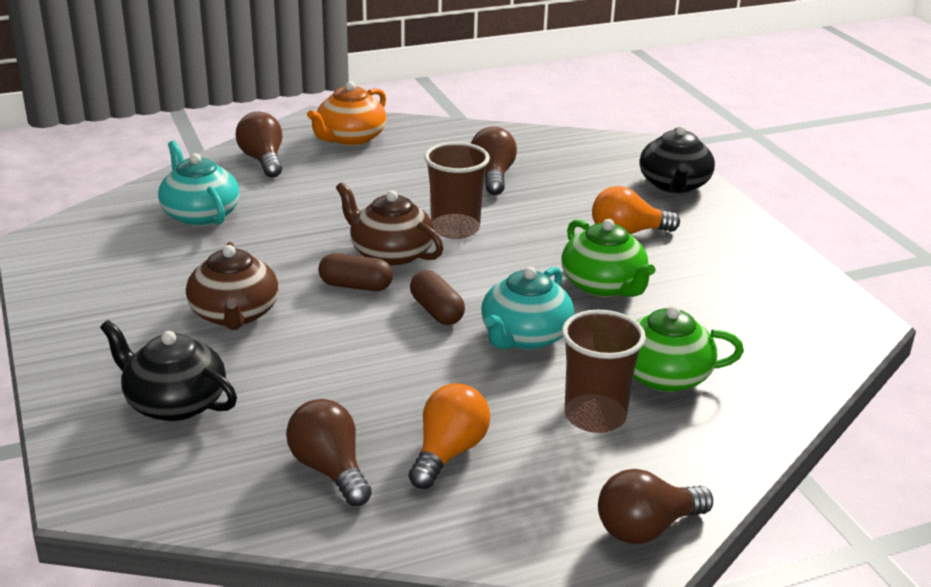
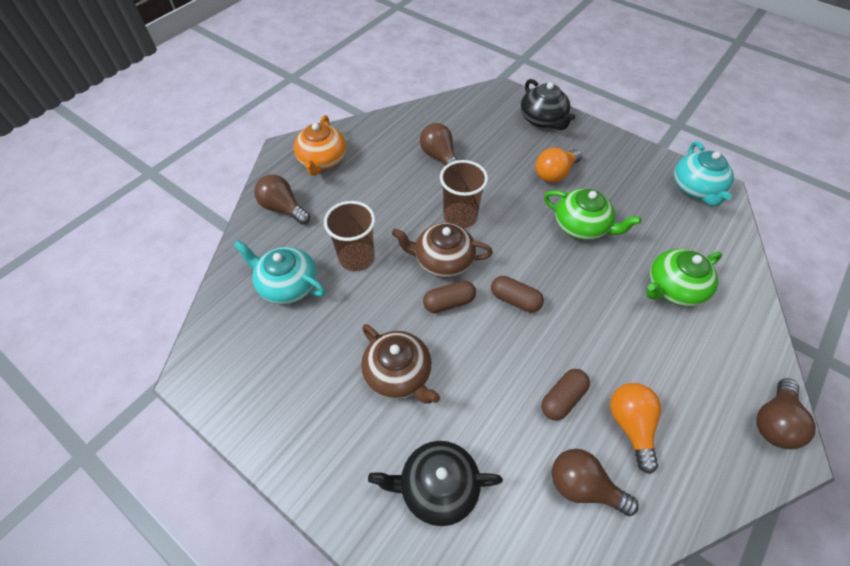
camera: 30 degrees left, 25 degrees up
(393, 401) = (562, 398): none -> brown capsule
(524, 336) = (580, 295): turquoise teapot -> turquoise teapot (696, 188)
(595, 416) = (672, 343): brown cup -> brown cup (357, 258)

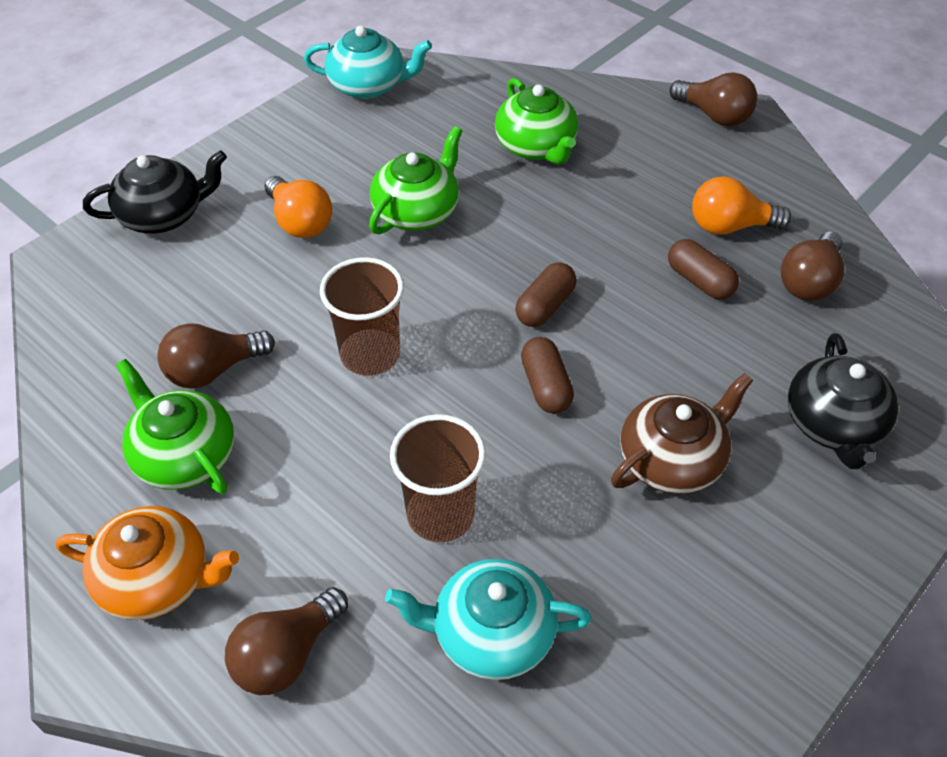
camera: 85 degrees left, 5 degrees down
(287, 285) = (491, 633): turquoise teapot -> turquoise teapot turned 60 degrees clockwise
(387, 156) = (184, 455): none -> green teapot
(443, 260) = (461, 387): brown teapot -> none

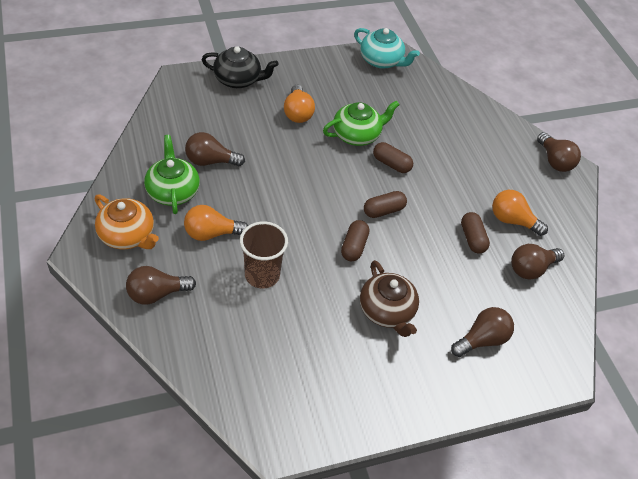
camera: 25 degrees right, 0 degrees up
(304, 491) = (211, 233): none -> orange light bulb
(370, 355) = (284, 190): brown cup -> none
(491, 633) = (246, 335): turquoise teapot -> none
(501, 230) = (391, 164): none -> brown capsule
(536, 146) = (443, 131): green teapot -> none
(672, 460) = (387, 311): brown teapot -> brown teapot turned 75 degrees clockwise
(833, 424) = (482, 339): black teapot -> brown light bulb

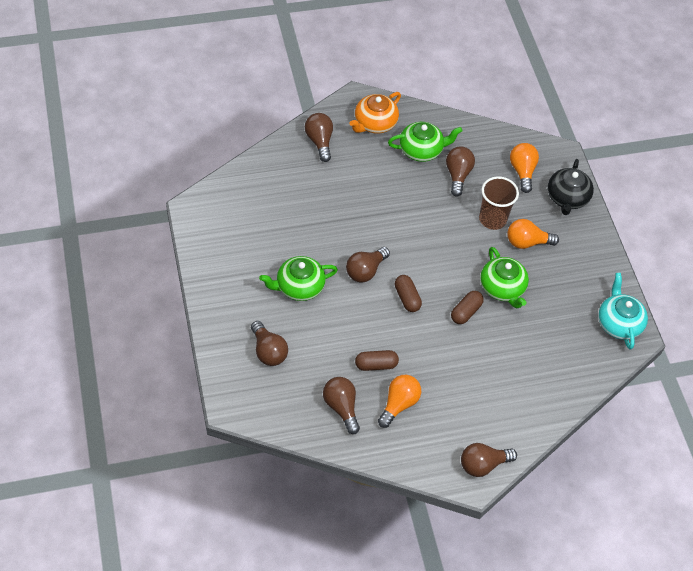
camera: 95 degrees right, 5 degrees up
(211, 233) = (377, 174): orange light bulb -> orange light bulb (522, 171)
(262, 275) = (336, 205): brown cup -> brown cup (492, 219)
(354, 246) = (365, 271): brown capsule -> brown light bulb
(381, 61) = (619, 323): turquoise teapot -> turquoise teapot turned 135 degrees clockwise
(387, 311) = (299, 287): brown teapot -> green teapot

